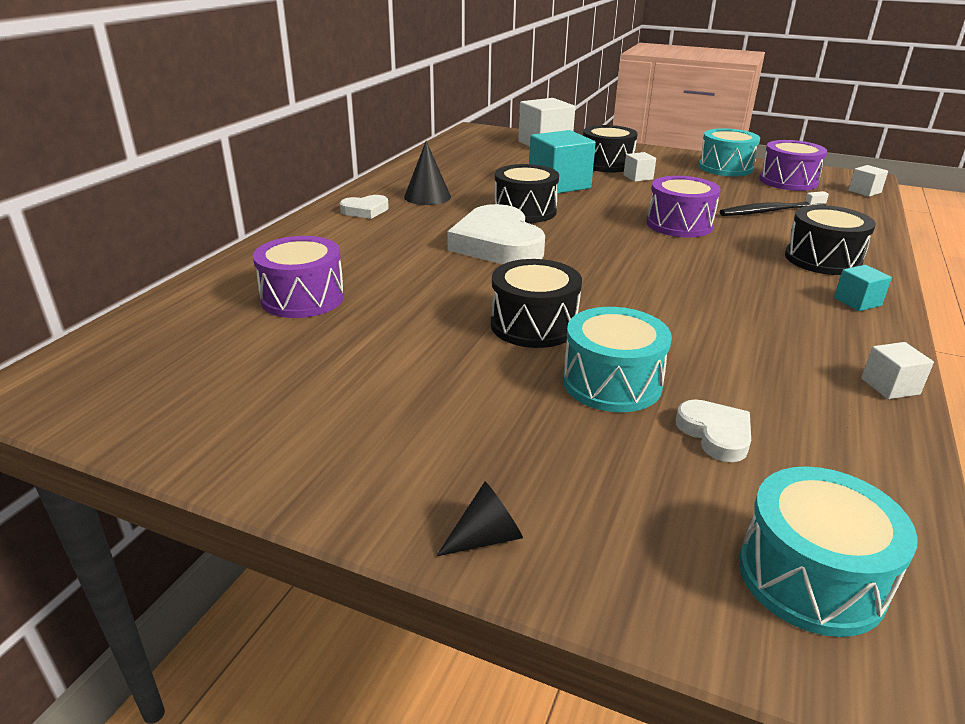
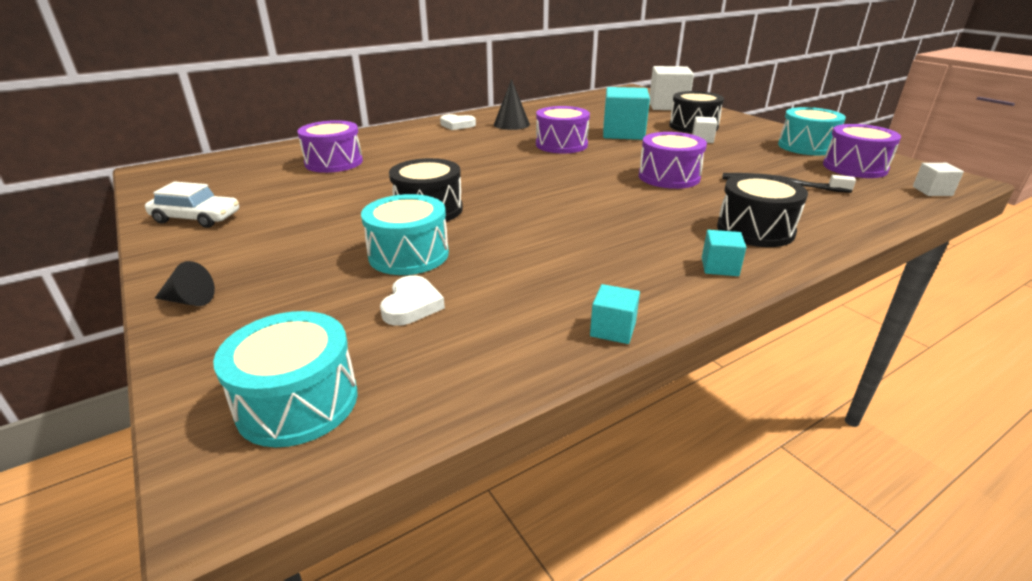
camera: 35 degrees right, 0 degrees up
(263, 433) = (196, 218): none -> white car
(497, 244) = (501, 160): white heart -> none
(525, 211) = (561, 145): black drum -> purple drum
(890, 386) = (613, 329): white cube -> turquoise cube

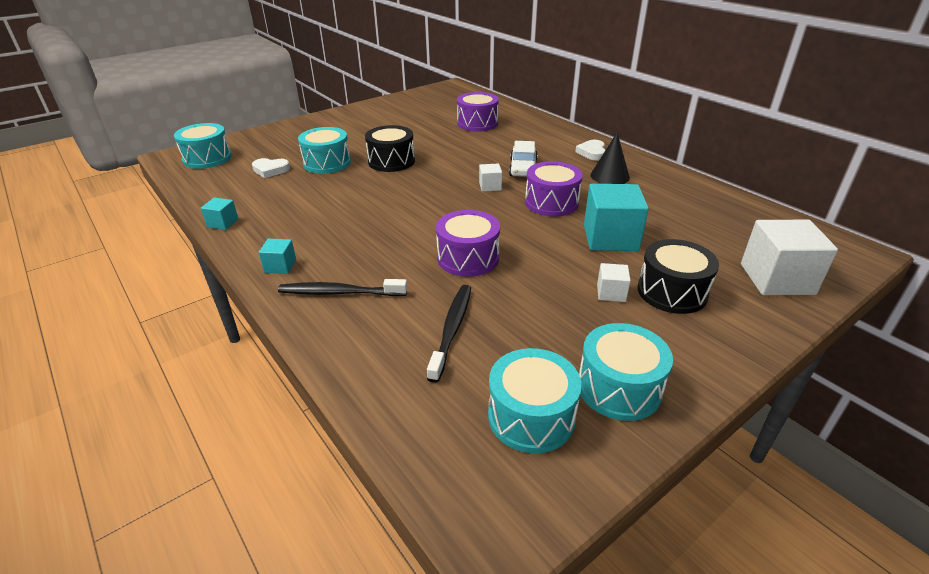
camera: 85 degrees right, 5 degrees up
(189, 300) = (294, 126): black cone -> none
(196, 218) = (383, 108): white car -> white car (523, 168)
(755, 230) = (340, 292): black drum -> black toothbrush
(854, 167) = (531, 416): purple drum -> turquoise drum
(932, 191) = (442, 474): white cube -> white cube (490, 186)

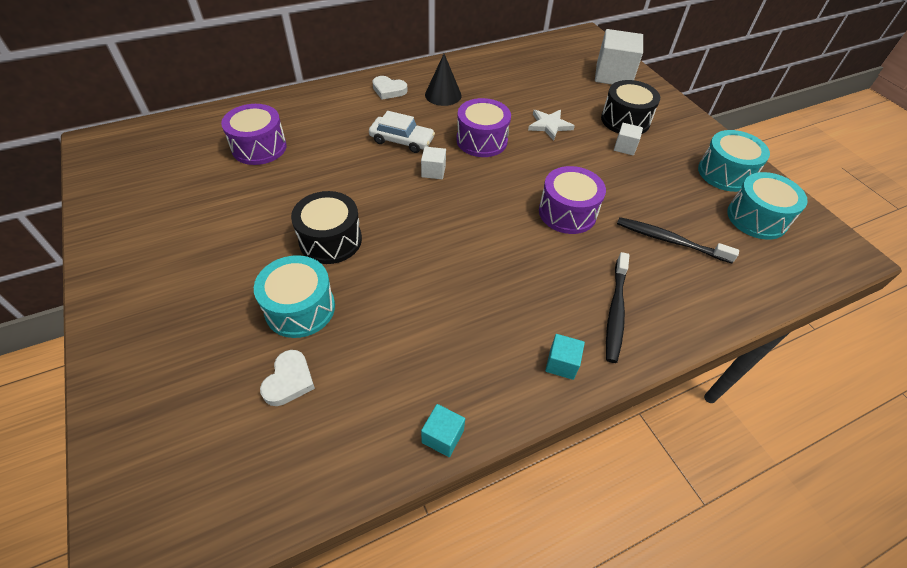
camera: 80 degrees left, 15 degrees up
(207, 158) = (184, 488): turquoise drum -> none
(610, 238) = (549, 125): turquoise cube -> white star

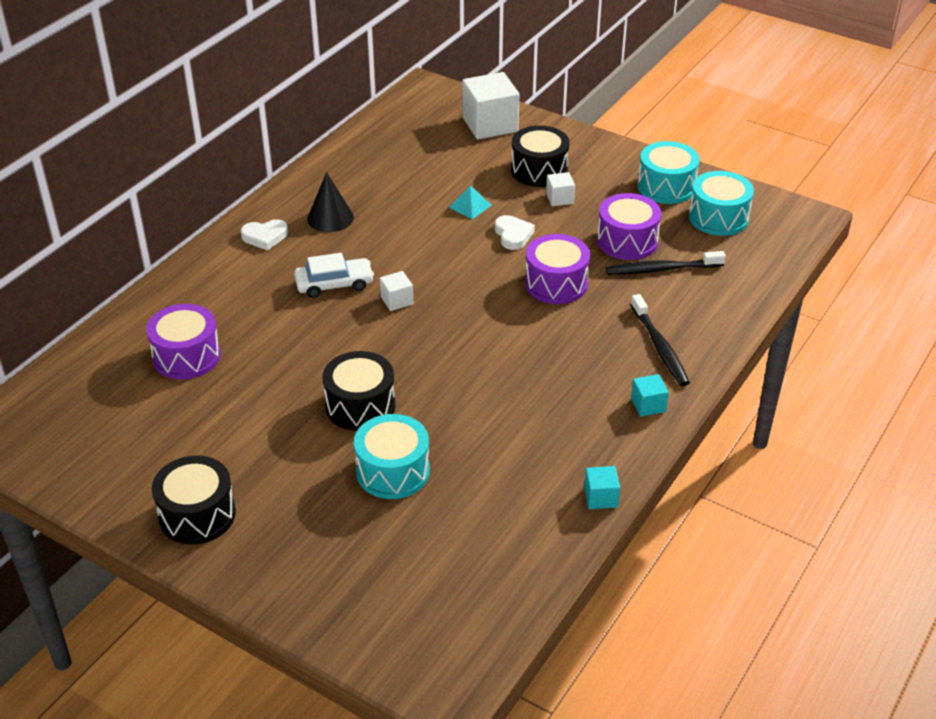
camera: 30 degrees left, 10 degrees down
(139, 267) = (197, 515): none -> black drum
(289, 380) = (441, 524): white heart -> white heart (513, 235)
(481, 140) = (416, 250): purple drum -> purple drum (627, 241)
(549, 125) = (470, 206): white star -> turquoise pyramid

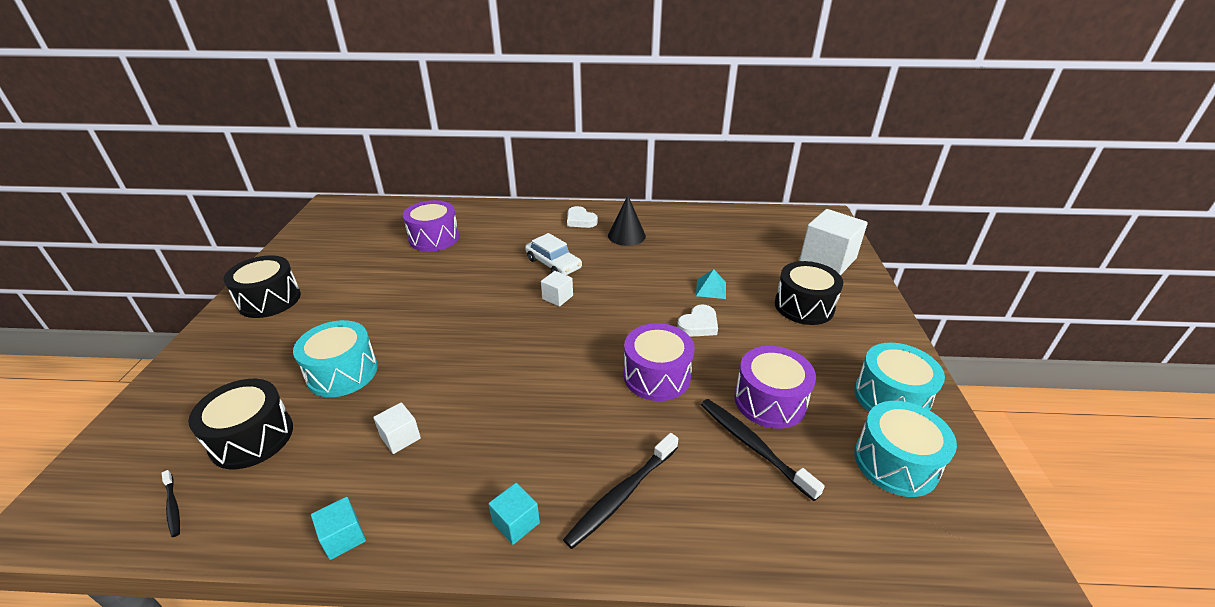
camera: 60 degrees right, 5 degrees down
(360, 406) = (418, 326): black drum -> black drum (252, 438)
(496, 599) = (173, 507): none -> black toothbrush
(559, 198) = (780, 332): white cube -> white cube (400, 437)

